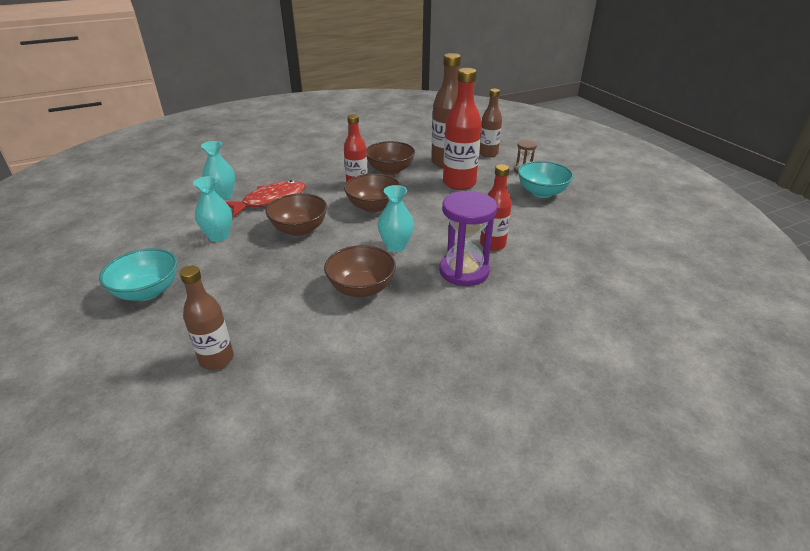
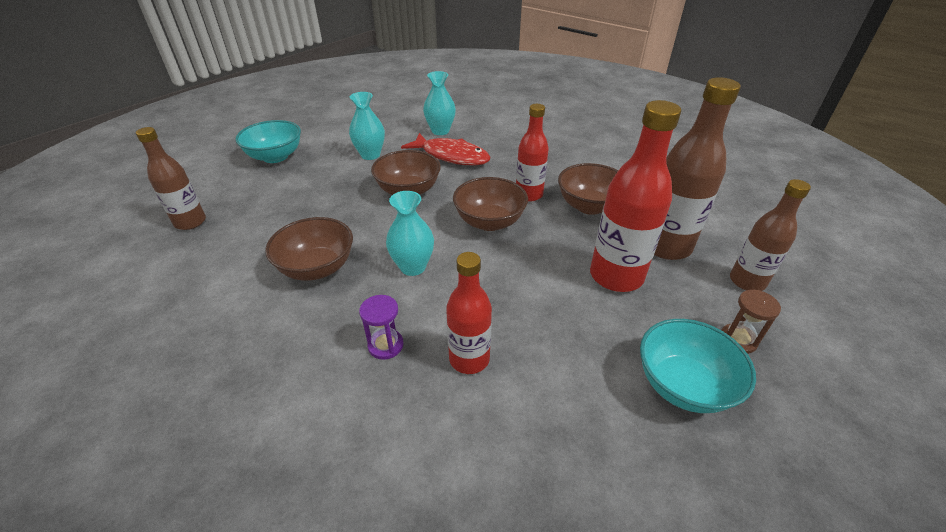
camera: 65 degrees right, 5 degrees up
(464, 271) = (385, 345): purple hourglass -> purple hourglass, size x0.50

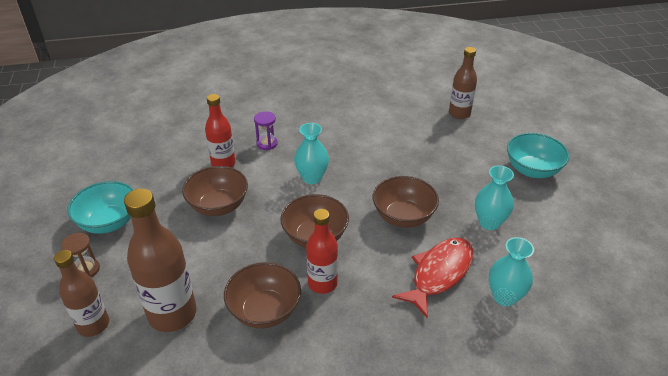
camera: 130 degrees right, 0 degrees up
(317, 268) = (355, 144): brown bowl -> brown bowl (218, 206)
(451, 156) = (439, 274): red fish -> red fish turned 150 degrees clockwise
(616, 276) = (190, 259): red bottle -> none

